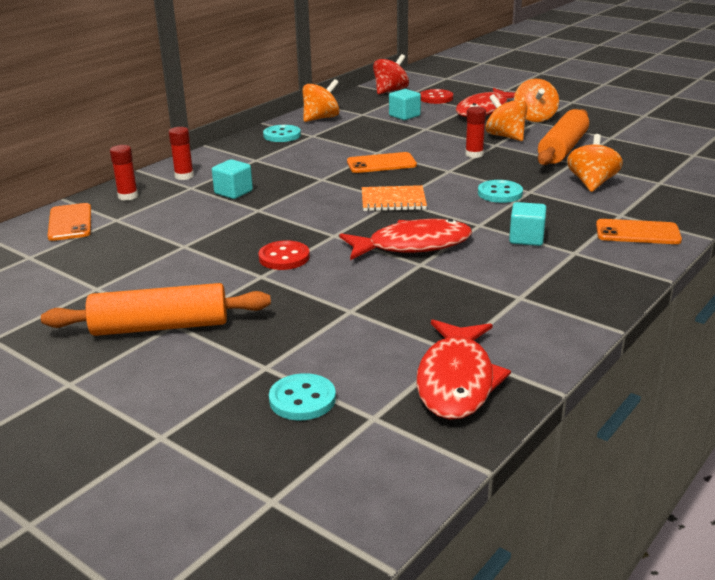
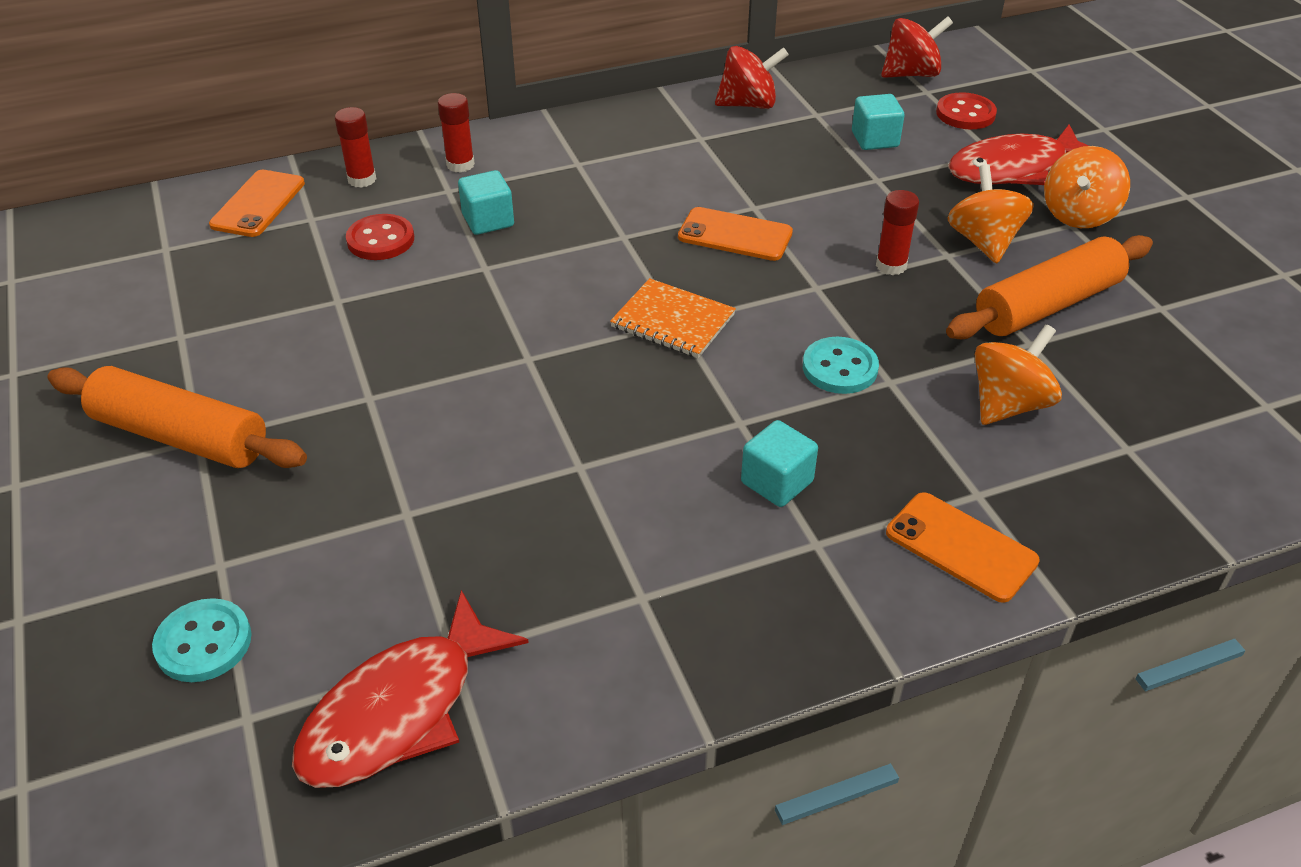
camera: 30 degrees right, 15 degrees up
(282, 135) = (660, 124): turquoise button -> none
(284, 257) = (427, 375): red button -> red button (380, 240)
(321, 118) = (748, 104): orange spinning top -> red spinning top
(412, 245) = (606, 425): red fish -> none

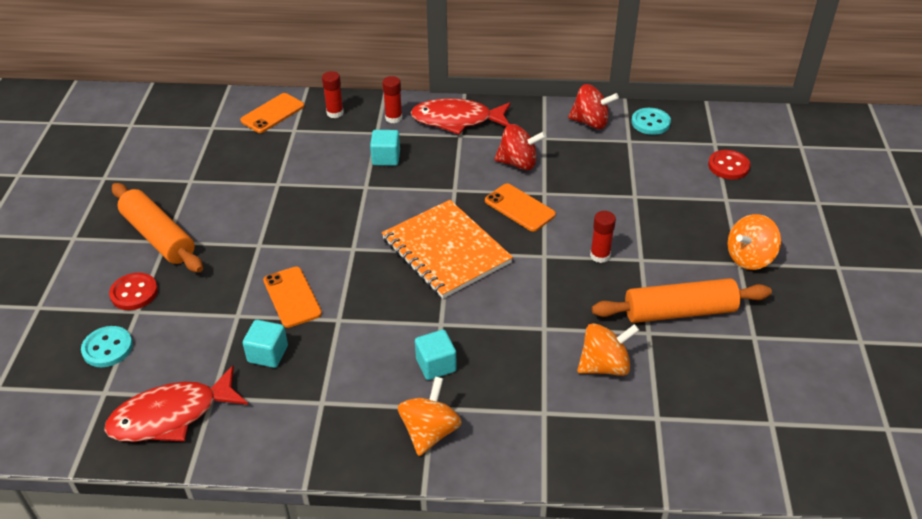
camera: 25 degrees right, 0 degrees up
(380, 240) = (321, 153): red button -> red button (134, 293)
(672, 321) = (446, 251): orange notebook -> orange notebook, size x1.73
(840, 368) = (520, 310): turquoise button -> turquoise button (650, 123)
(875, 139) = (653, 168): turquoise cube -> turquoise cube (268, 354)
(911, 74) = (713, 128): red spinning top -> red spinning top (518, 163)
(961, 547) = (510, 438): orange phone -> orange phone (292, 297)
(984, 242) = (671, 258): orange spinning top -> orange spinning top (430, 432)
(1014, 169) = (731, 214): red fish -> red fish (457, 120)

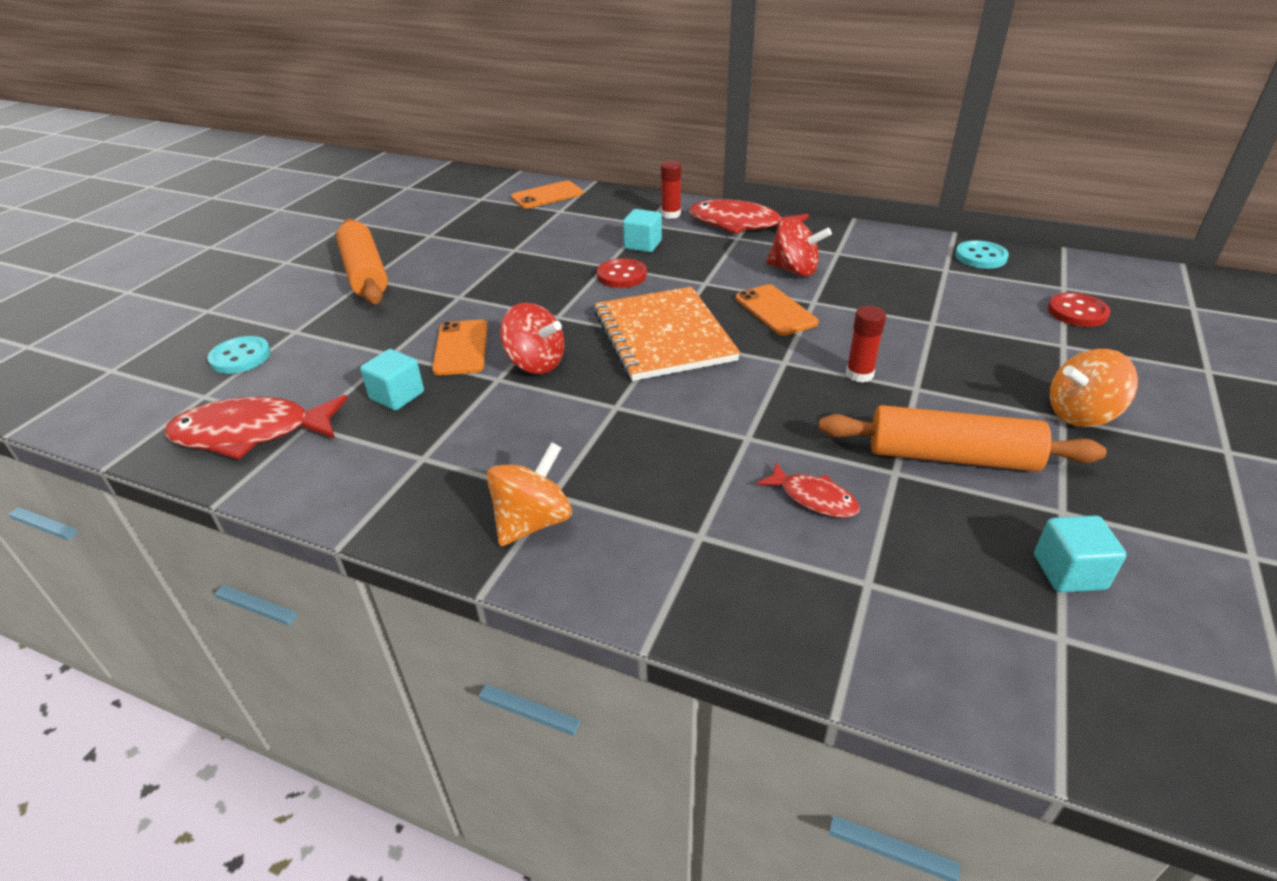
camera: 20 degrees right, 5 degrees down
(134, 293) = (305, 315): red button -> red button (622, 275)
(335, 113) = (611, 203): red glue stick -> none
(436, 365) = (584, 448): turquoise cube -> turquoise cube (1069, 572)
(590, 122) = (901, 247): red spinning top -> red spinning top (535, 363)
(604, 366) = (813, 498): orange spinning top -> red fish

